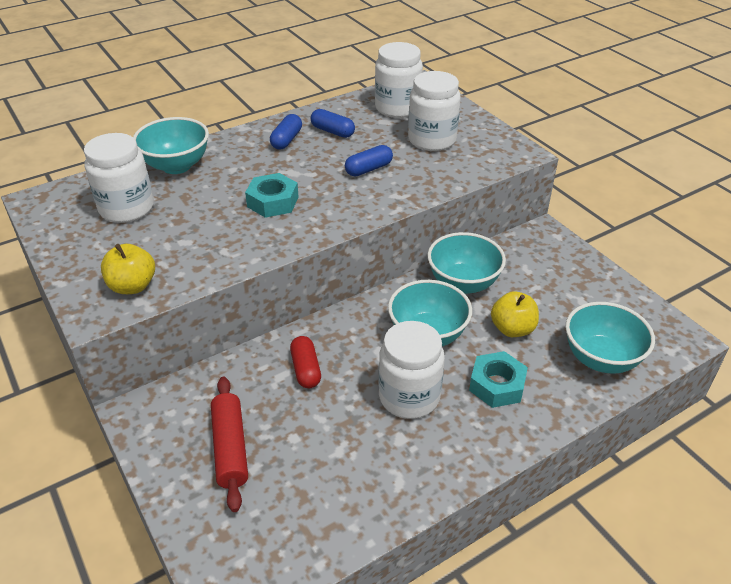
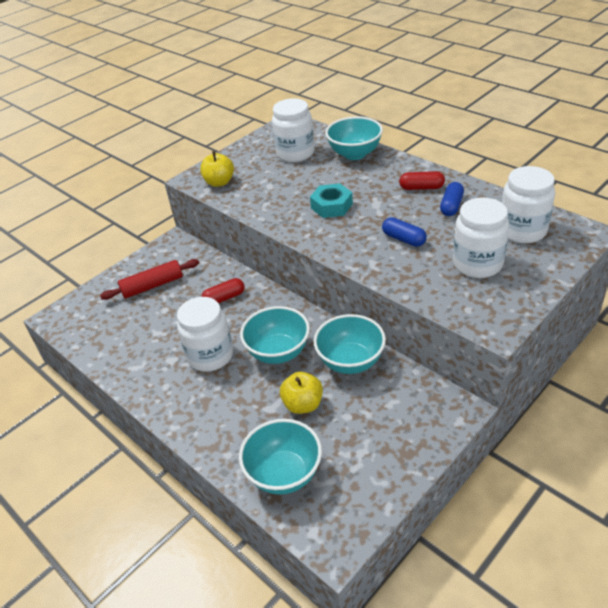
camera: 80 degrees right, 0 degrees up
(286, 140) = (421, 188): blue capsule -> red capsule
(497, 385) = (234, 404): turquoise nut -> none

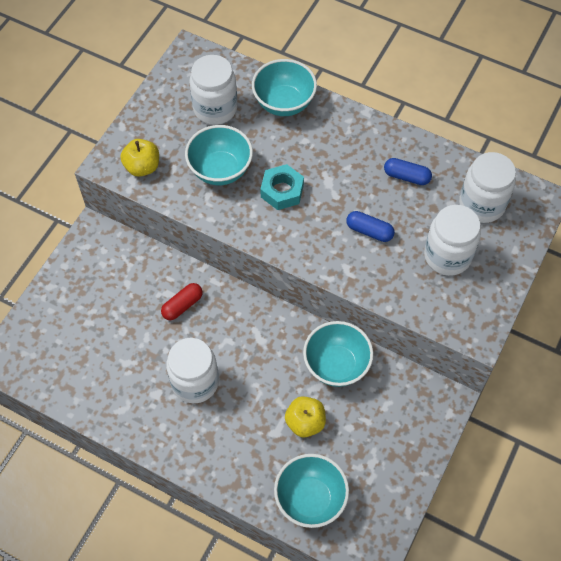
camera: 20 degrees left, 20 degrees up
(152, 286) = (95, 300): red rolling pin -> none
(278, 352) = (262, 366): turquoise bowl -> turquoise bowl (220, 170)
(421, 188) = (370, 152): red capsule -> none
(451, 206) = (406, 176): blue capsule -> blue capsule turned 75 degrees counterclockwise

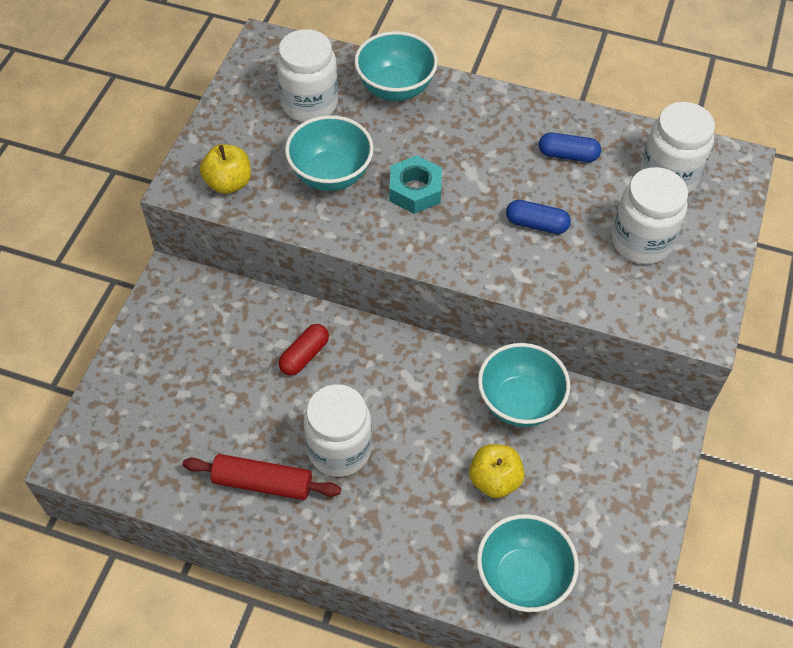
camera: 10 degrees left, 5 degrees down
(135, 399) = (263, 483): none -> red rolling pin

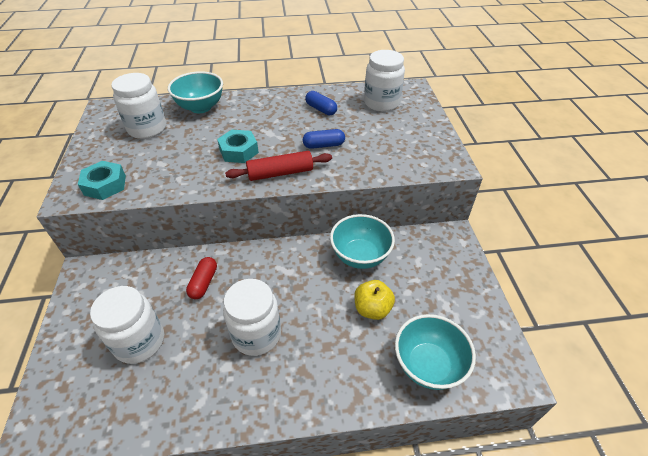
camera: 25 degrees left, 10 degrees down
(228, 183) = (105, 185): yellow apple -> turquoise nut
(263, 483) = (208, 384): red rolling pin -> red rolling pin (280, 173)
(331, 175) = (178, 159): turquoise bowl -> none
(568, 155) = (321, 109): blue capsule -> blue capsule turned 60 degrees clockwise
(641, 241) = (388, 135): white jar -> white jar (139, 341)

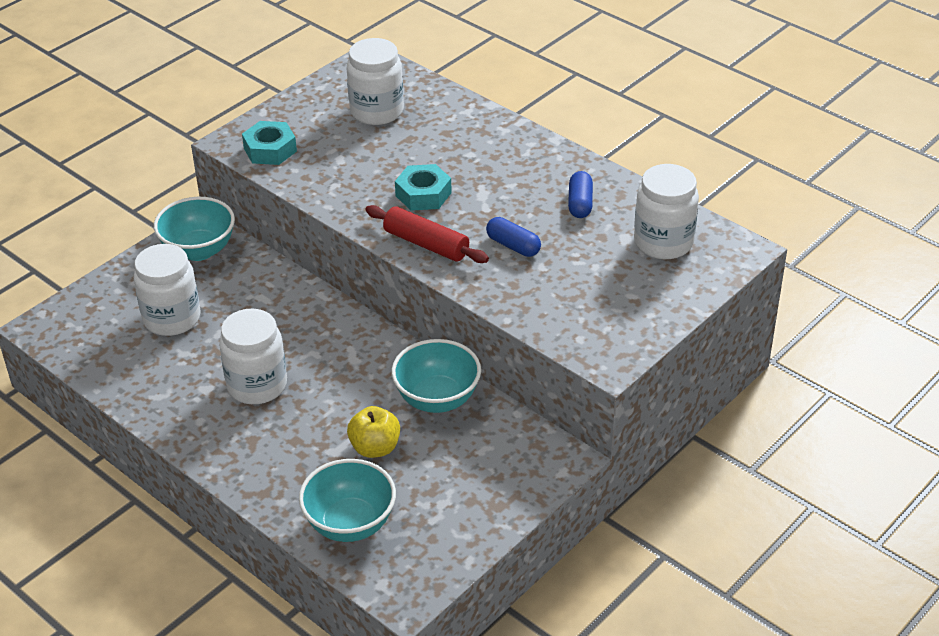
camera: 50 degrees right, 5 degrees down
(200, 107) = (460, 118): turquoise bowl -> turquoise bowl (199, 250)
(204, 283) = (273, 311): red capsule -> none

